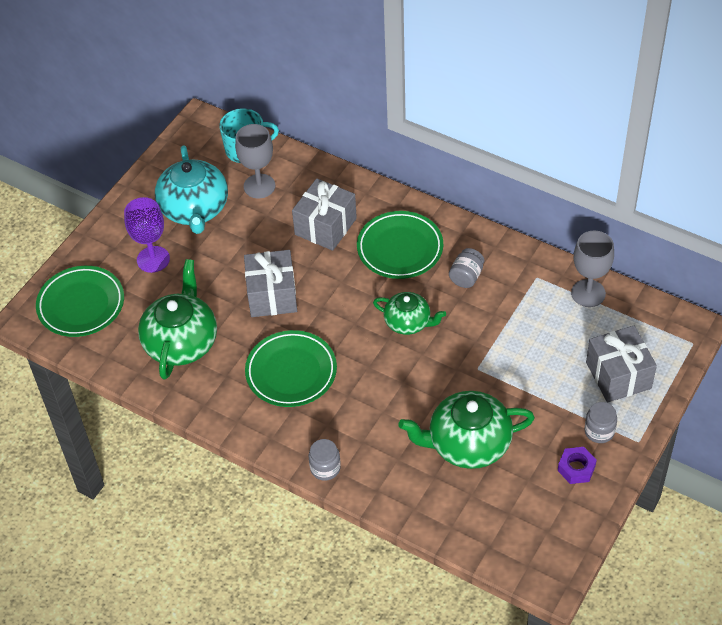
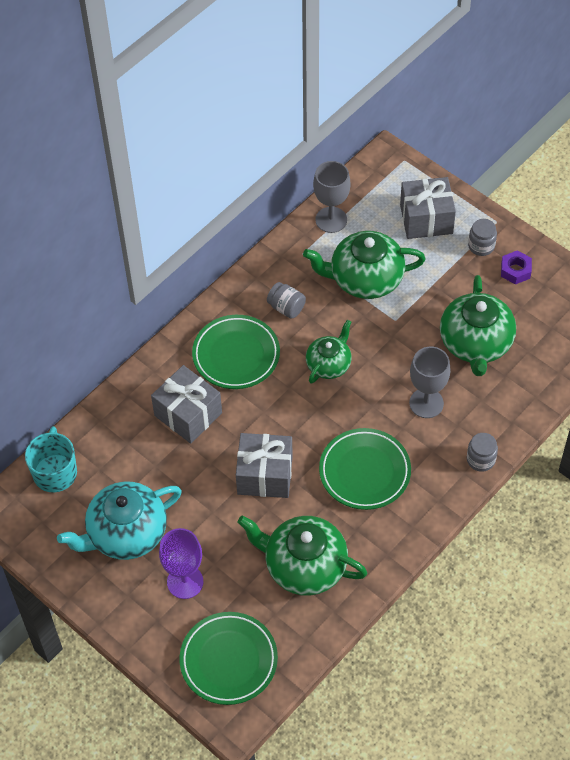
camera: 80 degrees left, 5 degrees up
(194, 209) = (126, 533): turquoise teapot -> turquoise teapot turned 150 degrees clockwise
(259, 186) = (113, 467): grey goblet -> grey goblet (426, 403)
(521, 334) = (365, 279): none -> green teapot

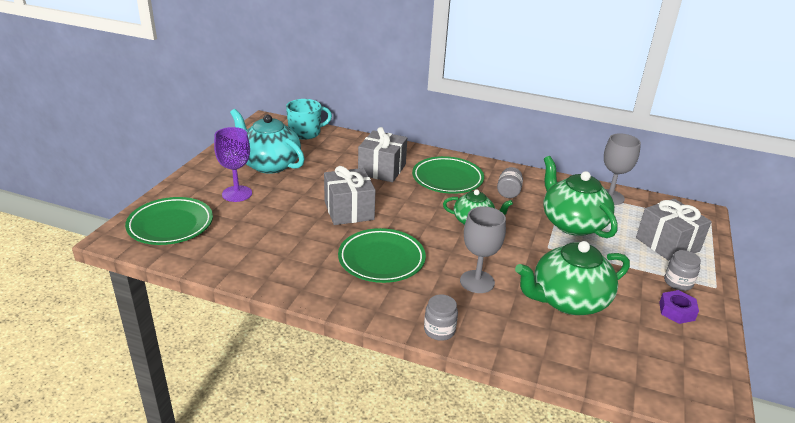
camera: 65 degrees right, 25 degrees down
(304, 566) = (271, 245): green teapot -> none

